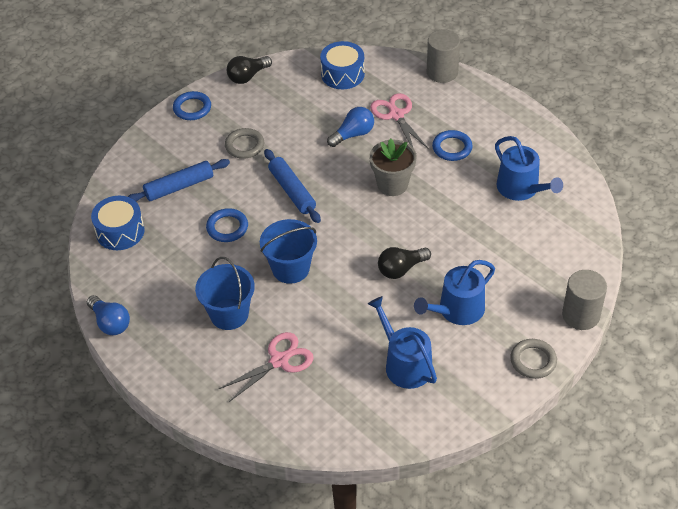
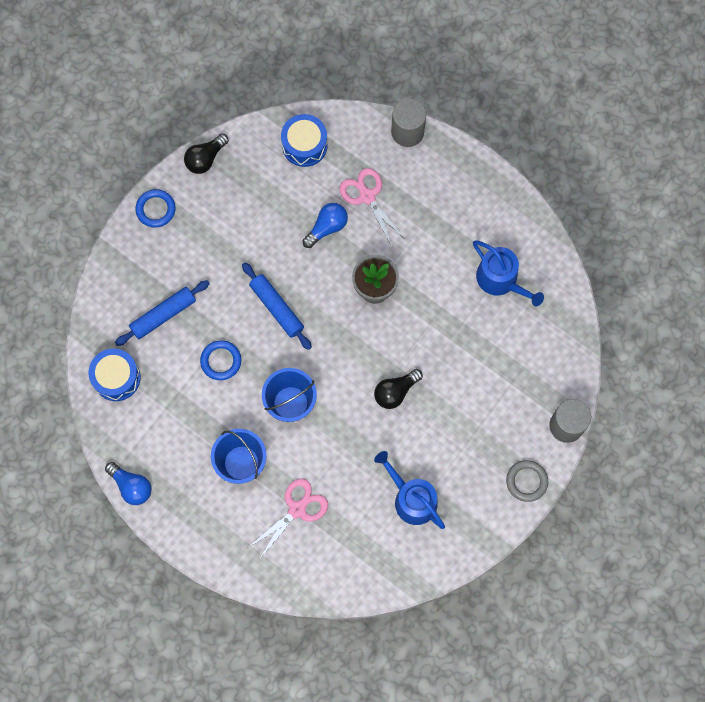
camera: 10 degrees left, 25 degrees up
(244, 146) = (219, 254): grey ring -> none
(452, 148) = (428, 234): blue ring -> none
(457, 310) = (453, 433): blue watering can -> none

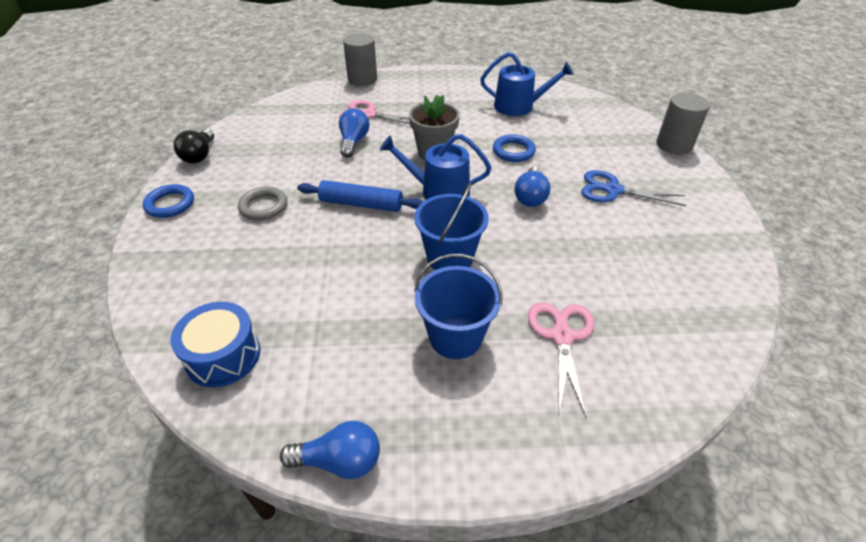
camera: 40 degrees left, 30 degrees down
(163, 315) = (241, 270): blue rolling pin -> none
(221, 361) = (342, 268): blue ring -> blue ring (513, 151)
(304, 145) = (287, 114): blue drum -> none
(395, 392) = (530, 197): black light bulb -> blue light bulb
(411, 499) = (646, 254): blue watering can -> blue watering can (439, 191)
(459, 432) = (613, 190): none -> blue scissors
(526, 481) = (703, 187): grey ring -> grey ring (263, 206)

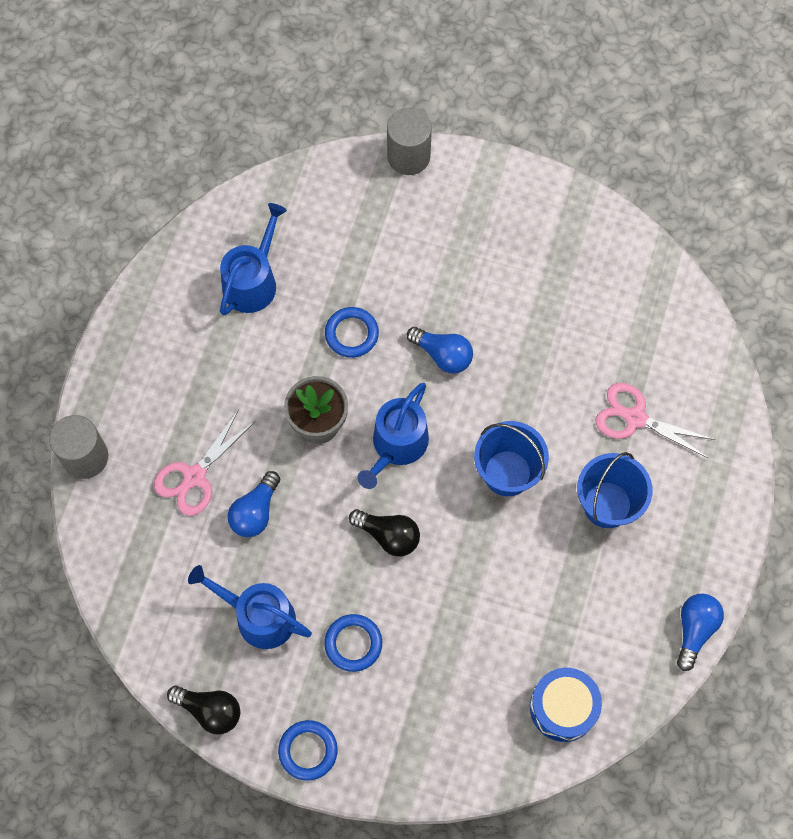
camera: 70 degrees left, 25 degrees up
(263, 206) = (353, 643): grey ring -> blue ring
(275, 159) = (258, 616): none -> blue watering can
(353, 142) = (255, 512): blue light bulb -> blue light bulb turned 90 degrees counterclockwise
(361, 204) = (388, 535): blue rolling pin -> black light bulb
(613, 190) = (463, 268): blue scissors -> none

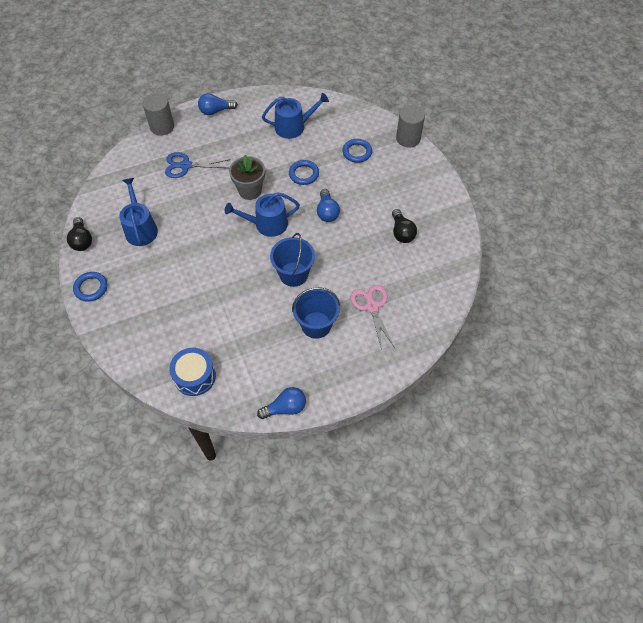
camera: 50 degrees right, 10 degrees down
(194, 476) = (186, 165): pink scissors -> blue scissors
(255, 512) = (188, 196): blue light bulb -> blue light bulb (215, 111)
(353, 643) = (156, 271): blue ring -> blue ring (357, 152)
(388, 535) = (220, 250): black light bulb -> black light bulb (402, 232)

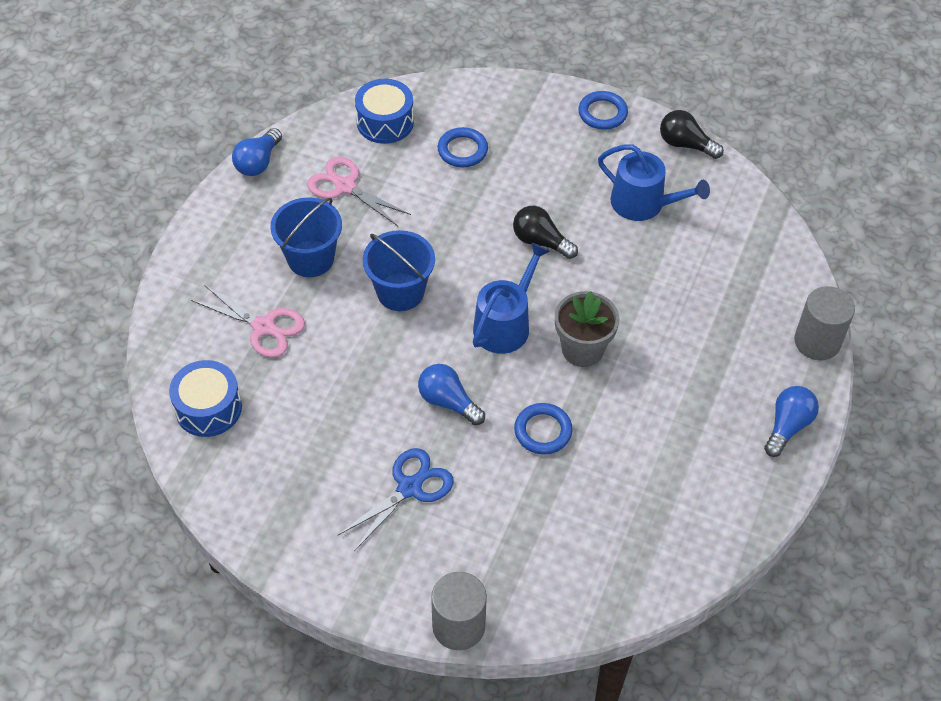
camera: 135 degrees right, 5 degrees down
(186, 165) = (706, 315): blue scissors -> blue scissors (409, 488)
(257, 352) = (345, 186): none -> pink scissors
(293, 126) = (649, 496): blue watering can -> none
(357, 152) = (509, 531): blue ring -> blue ring (462, 150)
(402, 232) = (317, 453): black light bulb -> black light bulb (540, 241)
(431, 287) = (208, 408): none -> blue drum

